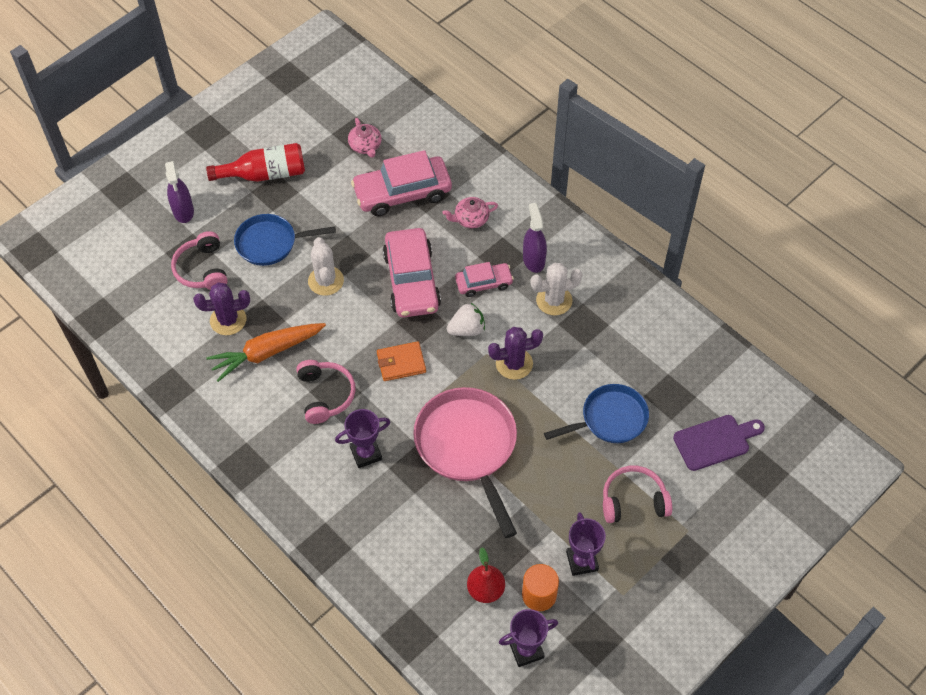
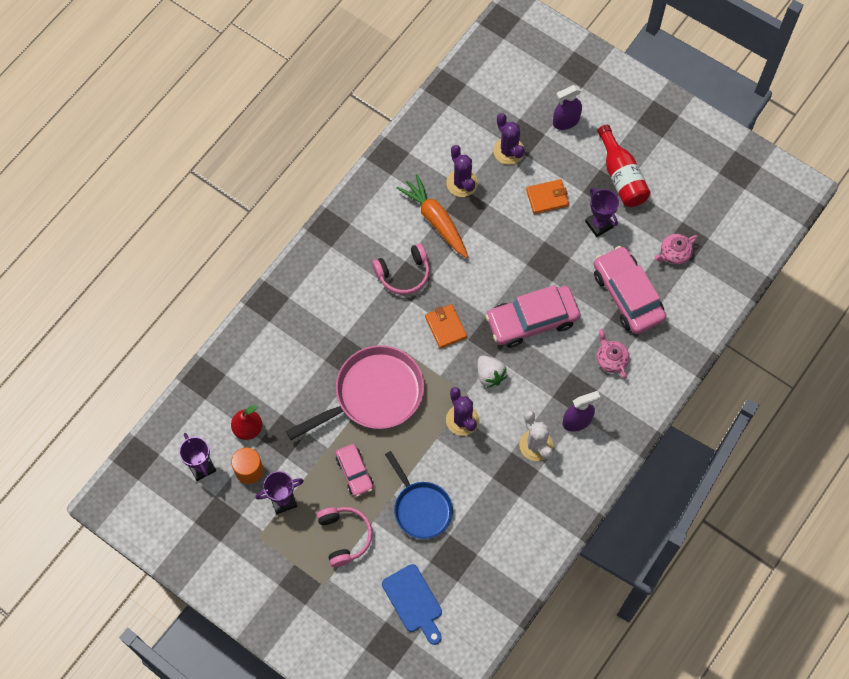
camera: 80 degrees right, 10 degrees up
(202, 269) = (508, 151): pink headphones -> purple cactus
(270, 243) = (547, 198): blue pan -> orange wallet
(326, 281) = (517, 250): white cactus -> none
(366, 453) = (354, 316): purple trophy -> purple trophy (599, 224)
(484, 283) = (542, 381): pink car -> pink car (354, 472)
(715, 441) = (414, 602): purple cutting board -> blue cutting board

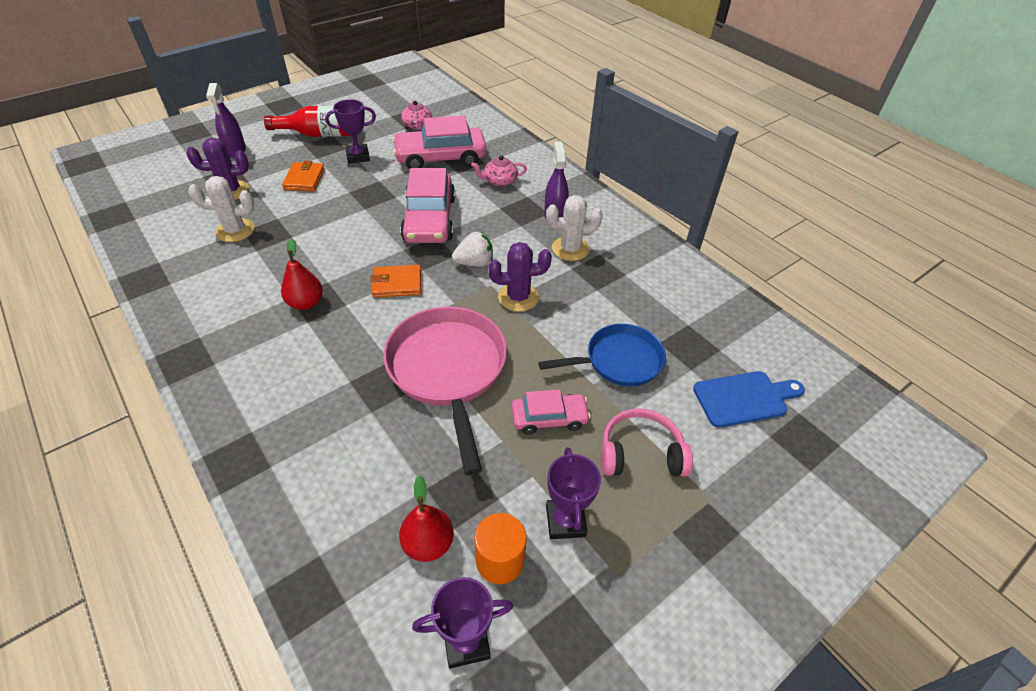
camera: 75 degrees left, 20 degrees down
(403, 274) = (306, 303): pink headphones -> red pear
(435, 220) = (260, 260): orange carrot -> none
(462, 183) = (235, 230): purple cactus -> white cactus

